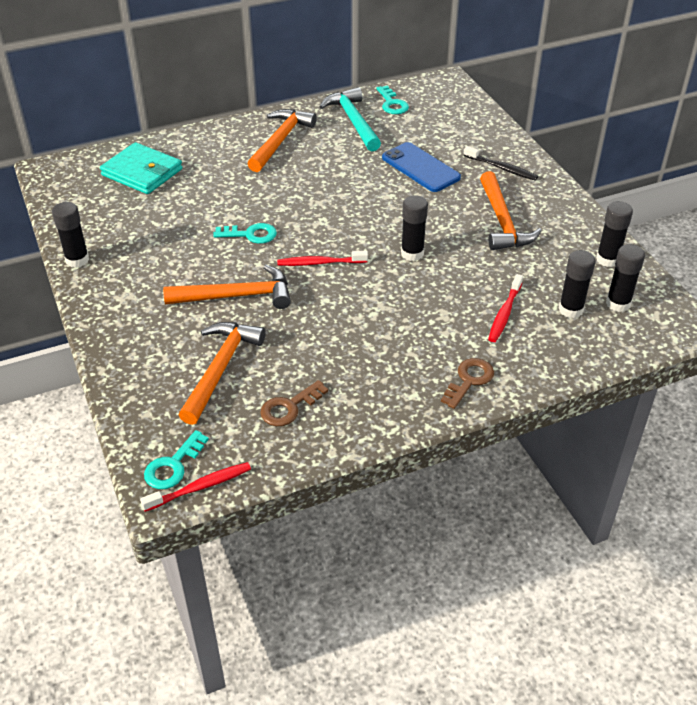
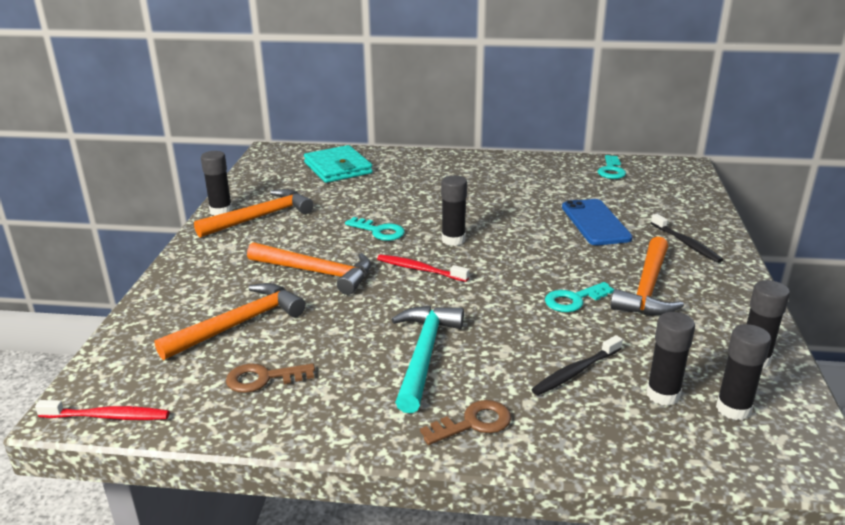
camera: 30 degrees right, 15 degrees down
(173, 466) = (108, 388): turquoise key -> turquoise key (574, 300)
(281, 140) = (477, 173): orange hammer -> orange hammer (261, 217)
(353, 121) = (560, 174): turquoise hammer -> turquoise hammer (424, 355)
(412, 253) = (520, 288): black glue stick -> black glue stick (453, 240)
(504, 313) = (575, 372): red toothbrush -> black toothbrush

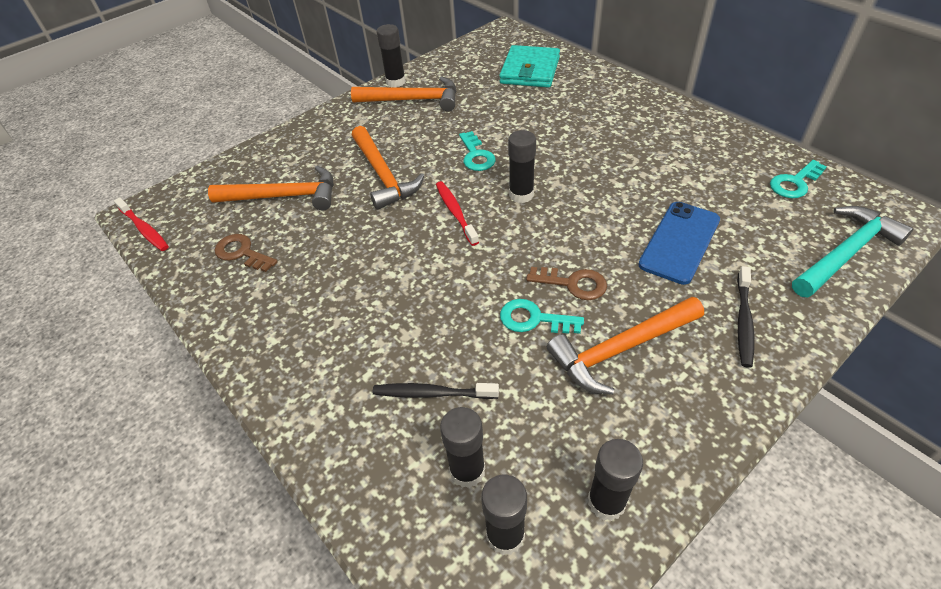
camera: 45 degrees right, 20 degrees up
(424, 355) = (353, 298): turquoise hammer -> turquoise hammer (846, 253)
(473, 423) = (303, 384): brown key -> brown key (573, 284)

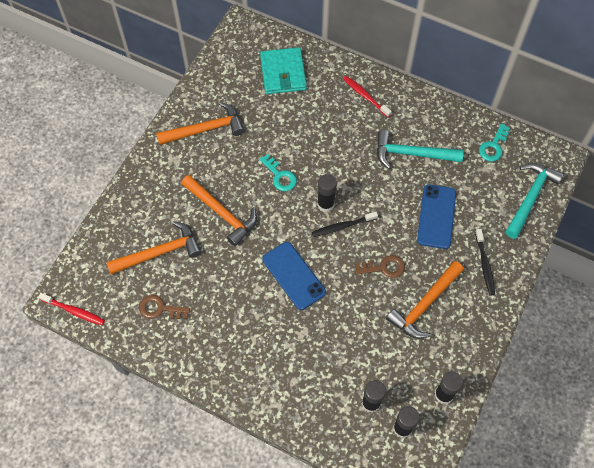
camera: 25 degrees left, 15 degrees up
(395, 82) = (181, 111): black glue stick -> none
(432, 393) = (333, 366): black toothbrush -> black toothbrush (343, 226)
(436, 261) = (293, 275): none -> blue phone
(455, 212) = (288, 232): red toothbrush -> red toothbrush (365, 96)
(533, 319) = (370, 300): turquoise key -> none
(666, 168) = (411, 153): none -> turquoise hammer

